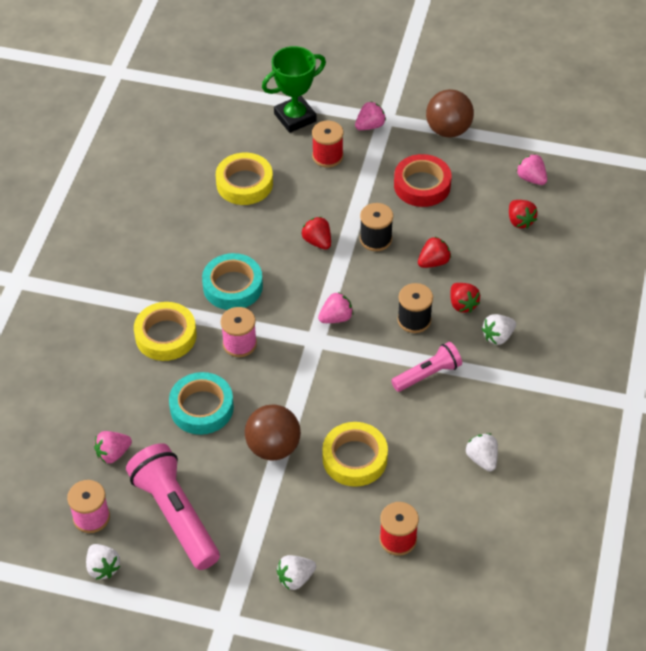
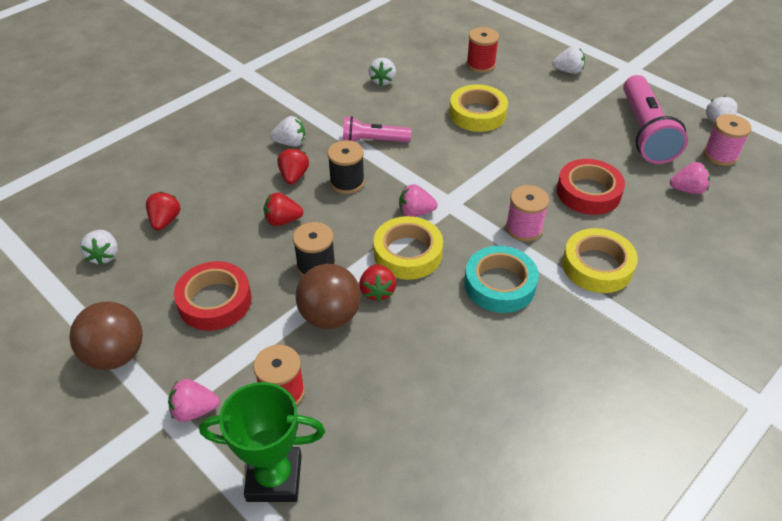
camera: 150 degrees left, 5 degrees down
(202, 408) = (588, 192): turquoise tape -> red tape
(244, 183) = (410, 405): yellow tape -> yellow tape (408, 253)
(273, 447) = (539, 143): brown ball -> brown ball (330, 316)
(531, 178) = (104, 255): pink strawberry -> white strawberry

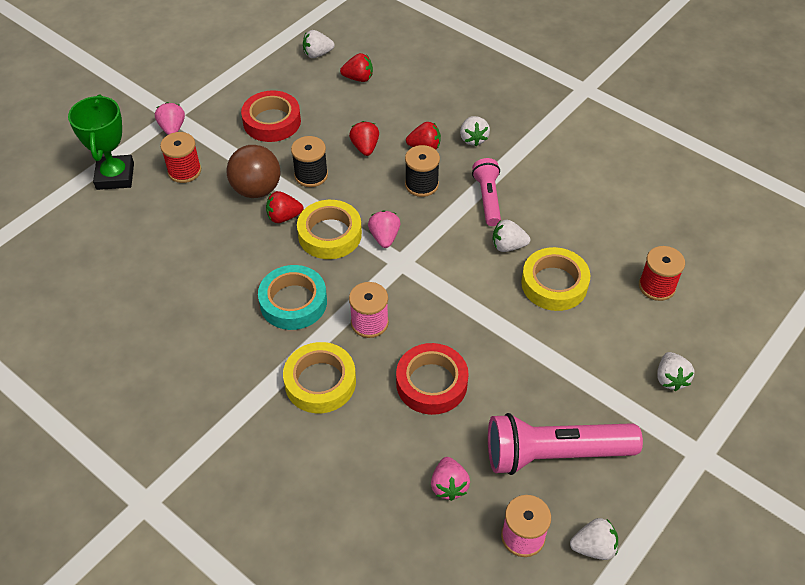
camera: 85 degrees right, 5 degrees up
(116, 355) = (222, 81): brown ball -> none
(382, 81) = (596, 198): white strawberry -> white strawberry (508, 246)

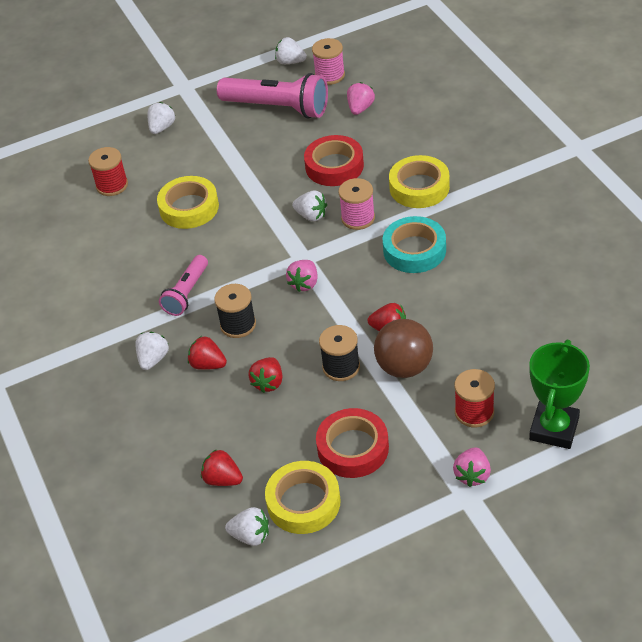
camera: 150 degrees left, 5 degrees down
(330, 234) = (353, 300): yellow tape -> yellow tape (303, 502)
(508, 246) = (202, 246): white strawberry -> white strawberry (311, 215)

